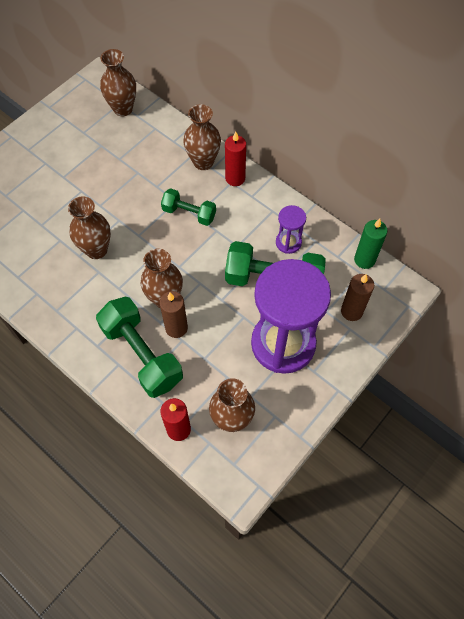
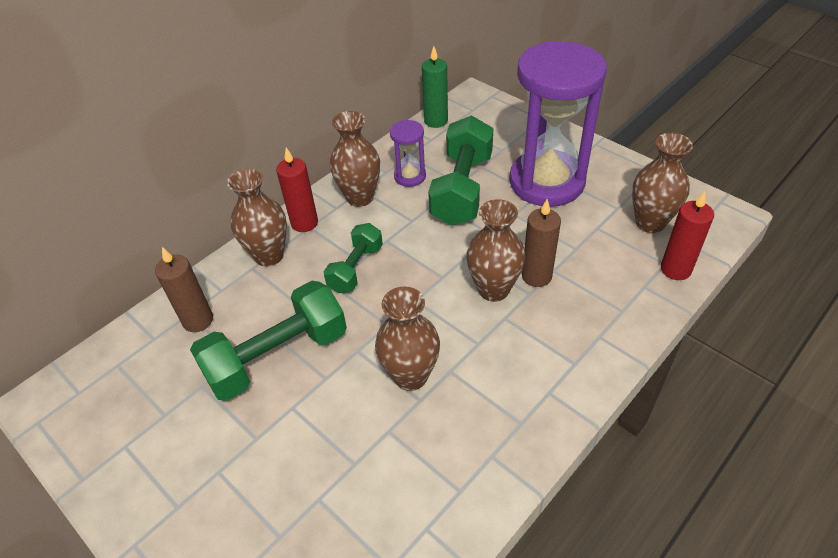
camera: 85 degrees left, 15 degrees down
(123, 109) = (132, 358): brown vase -> brown vase (360, 197)
(142, 354) = (580, 310): green dumbbell -> green dumbbell (277, 356)
(351, 311) = (501, 132): brown candle -> brown candle (198, 320)

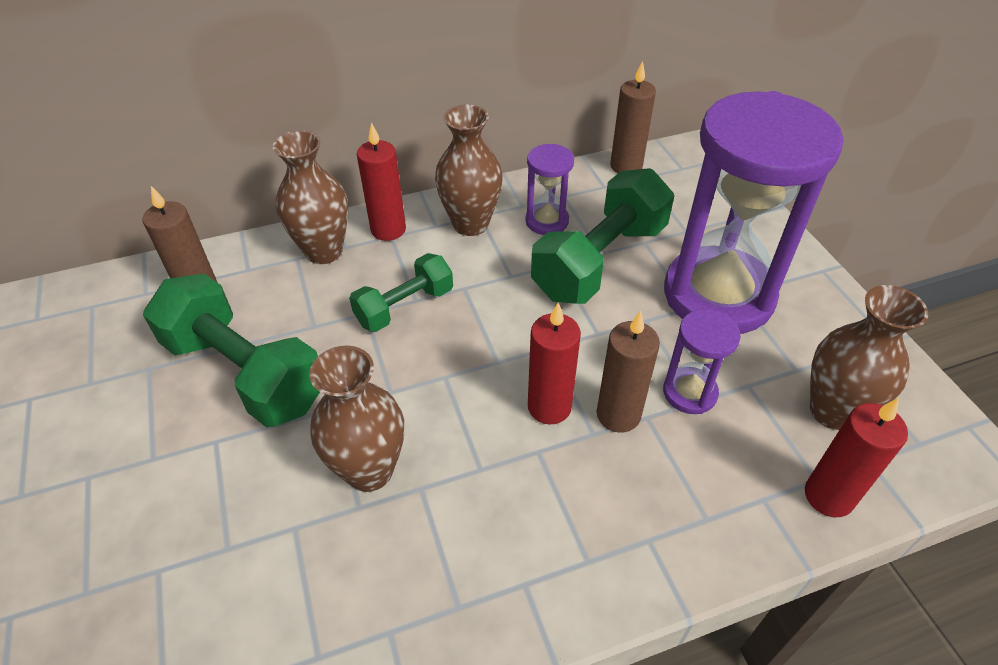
camera: 25 degrees right, 0 degrees up
(277, 356) = (245, 372): green dumbbell -> green dumbbell turned 45 degrees clockwise
(436, 121) = (626, 166): green candle -> brown candle
(493, 289) = (549, 407): brown vase -> red candle
(568, 246) = (689, 392): none -> purple hourglass

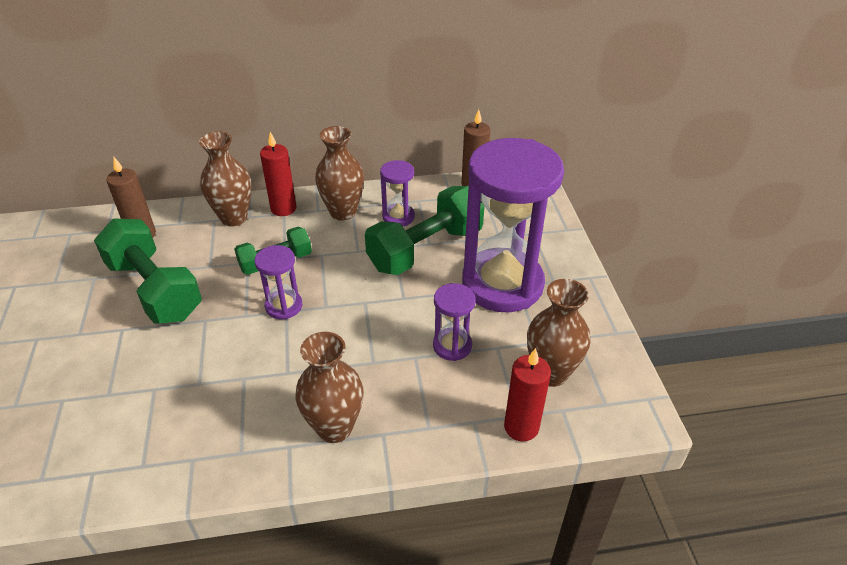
camera: 10 degrees right, 5 degrees down
(369, 470) = (214, 362): brown vase -> brown vase (334, 427)
(439, 370) = (284, 306): none -> purple hourglass
(549, 407) = (349, 340): red candle -> none
(618, 415) = (395, 353): brown candle -> none

